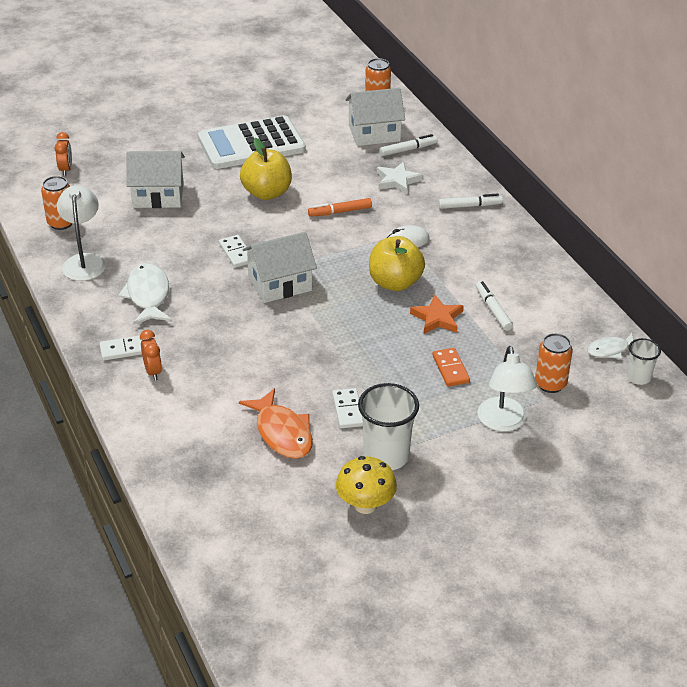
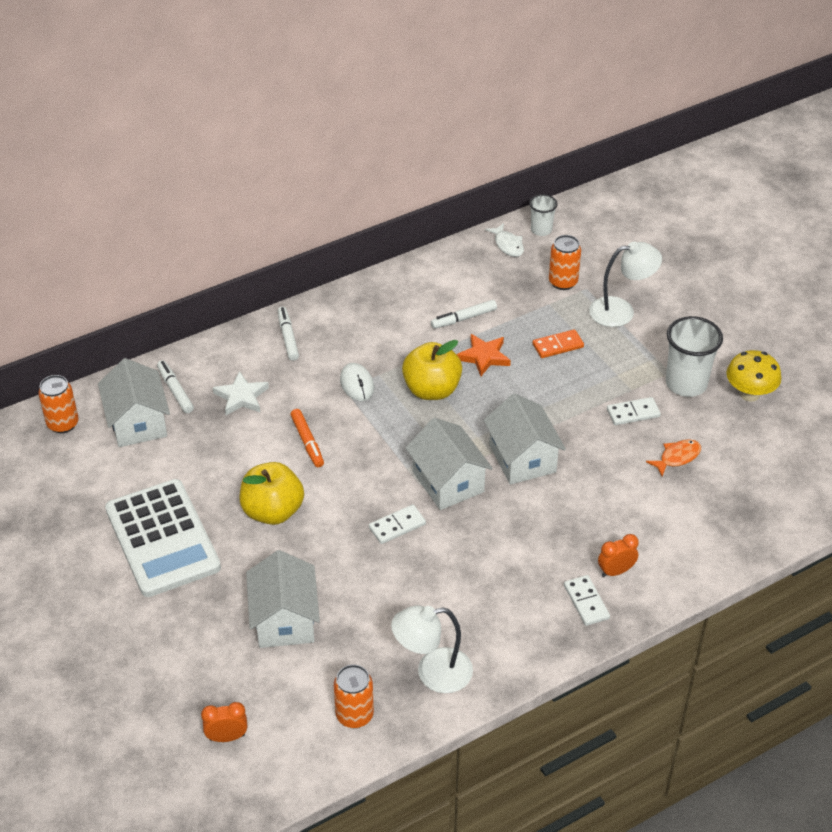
camera: 95 degrees left, 5 degrees up
(148, 295) = (488, 597): white fish -> none
(282, 433) = (677, 457): orange fish -> orange fish, size x0.60
(300, 329) = (522, 458): none -> white house

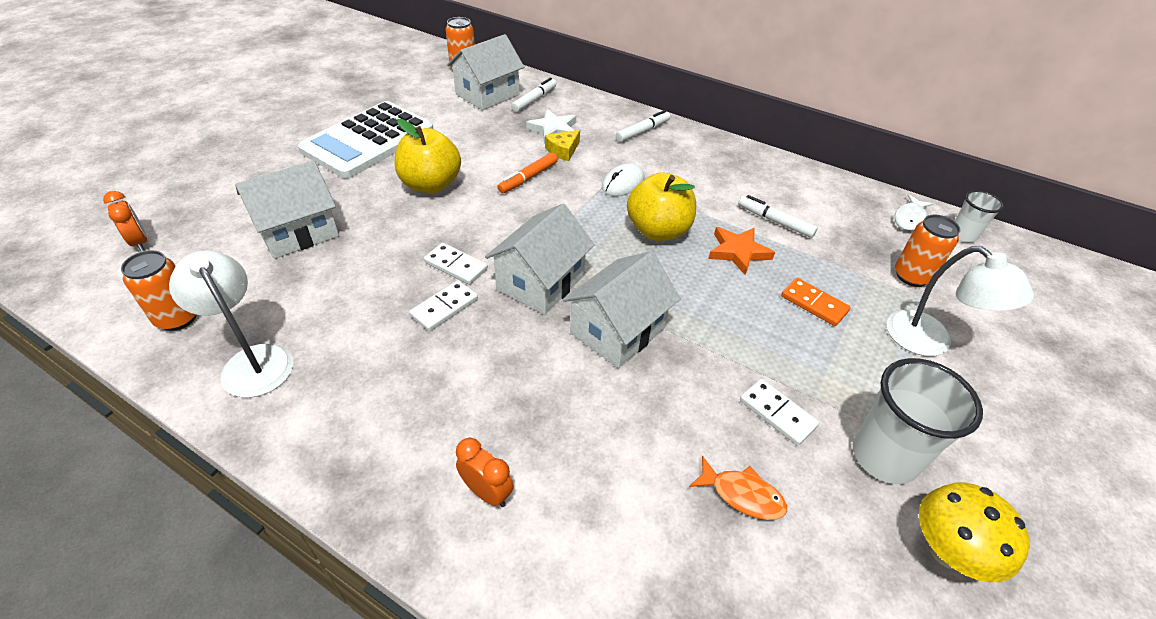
camera: 60 degrees right, 0 degrees up
(281, 403) = (563, 150): none -> yellow cheese
(586, 602) = (416, 475): white domino -> white domino (444, 307)

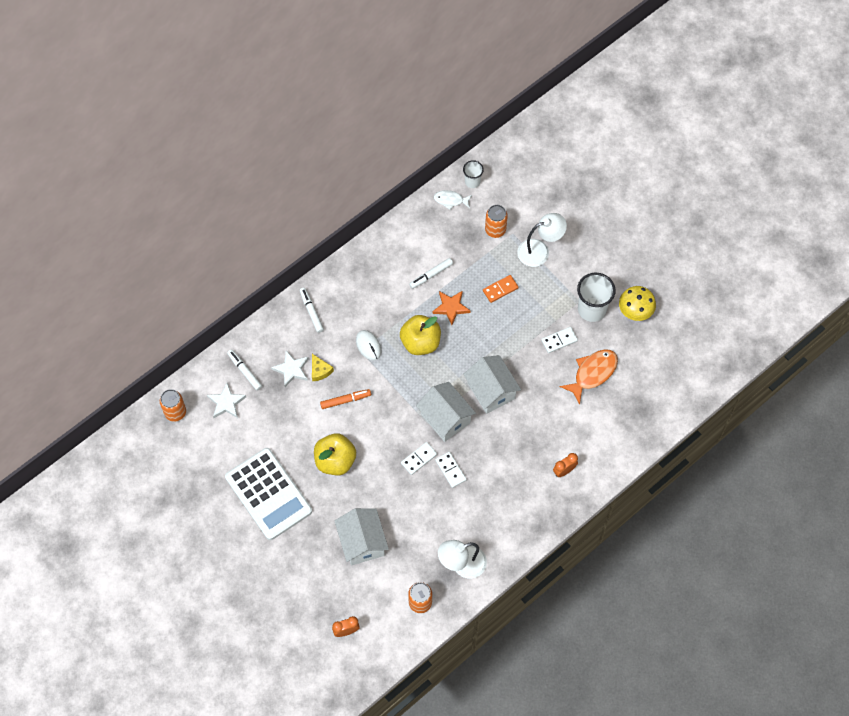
camera: 70 degrees left, 20 degrees up
(487, 94) = (226, 403): white house -> white star
(528, 178) = (345, 400): orange marker -> orange marker turned 75 degrees counterclockwise
(742, 495) = (592, 373): orange fish -> orange fish, size x1.66
(910, 218) = (450, 200): white fish -> white fish turned 135 degrees clockwise

